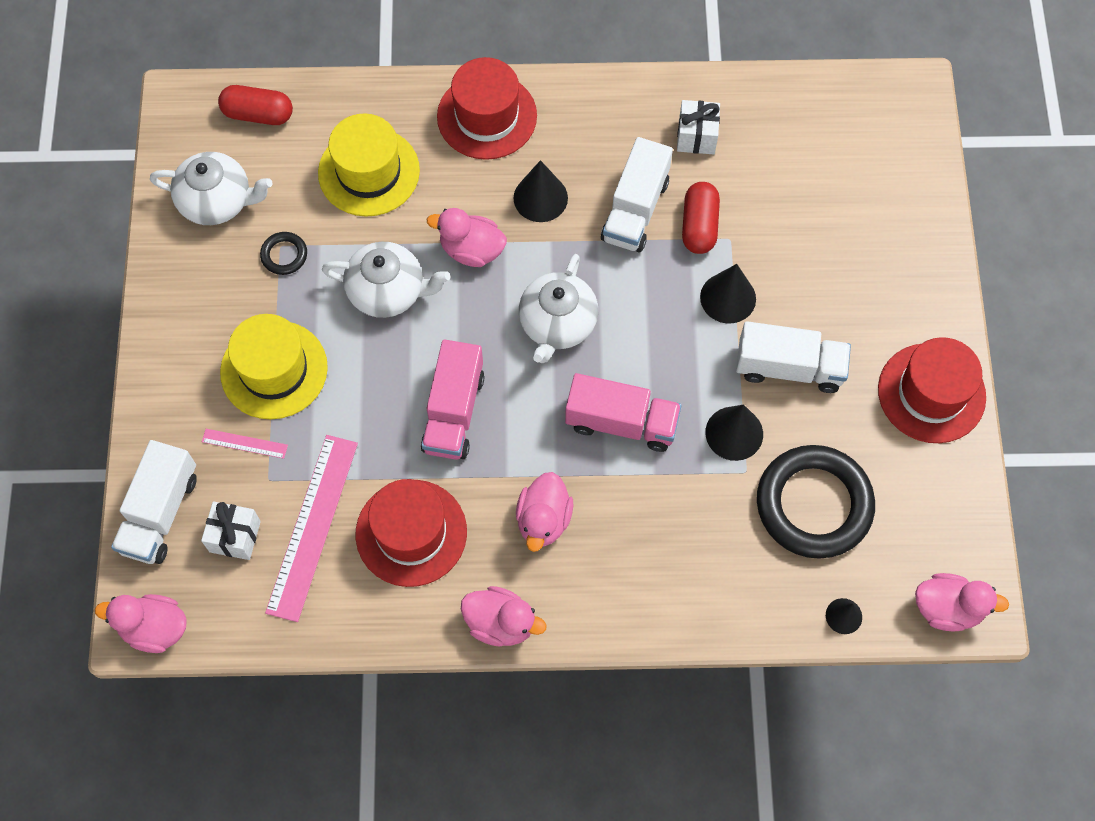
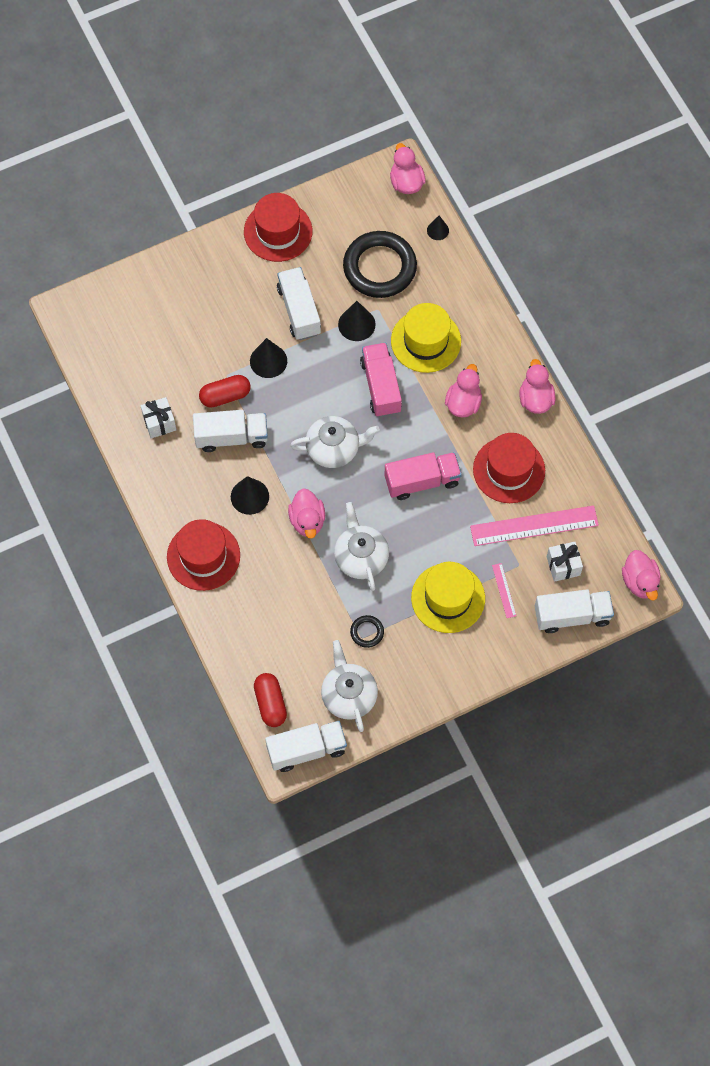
camera: 115 degrees left, 0 degrees up
(179, 129) = (306, 750): none -> white truck
(369, 172) = (281, 610): yellow hat -> yellow hat (426, 341)
(543, 520) = (463, 403): pink duck -> pink duck turned 60 degrees counterclockwise

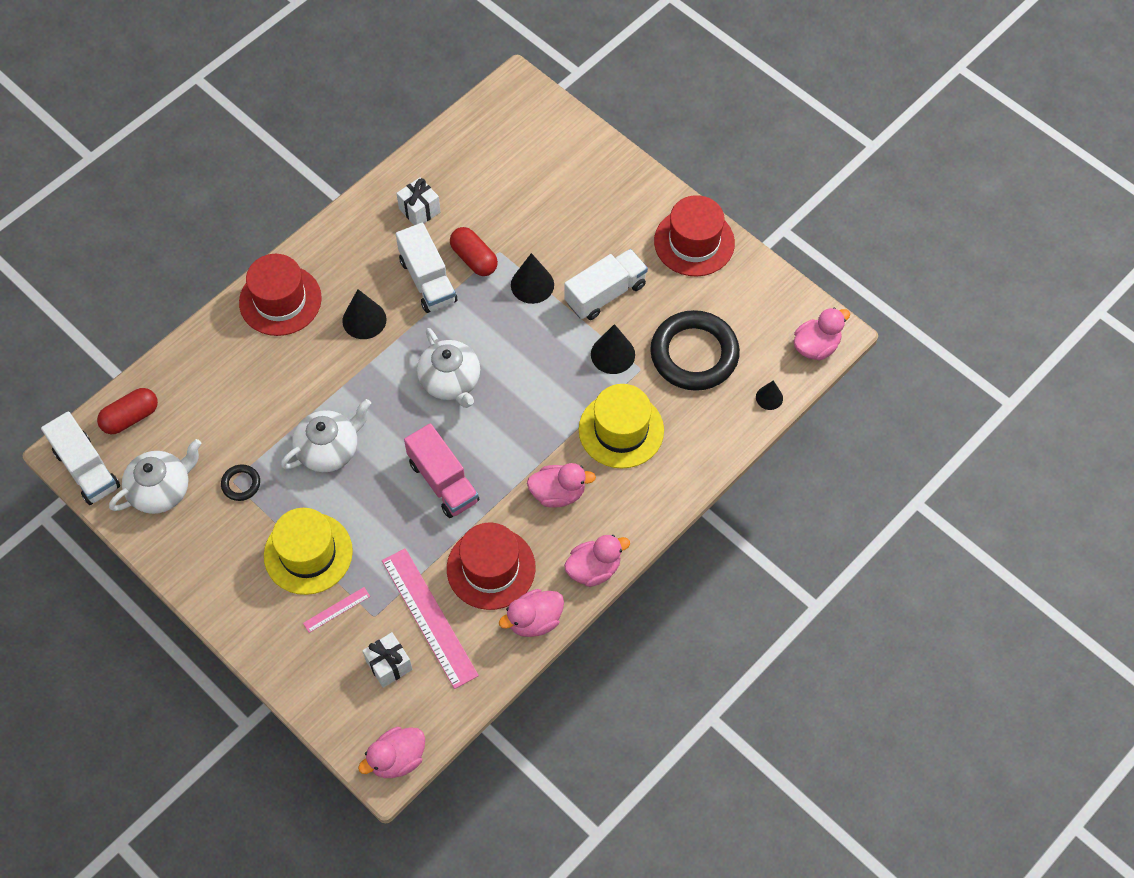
camera: 70 degrees right, 5 degrees down
(307, 521) = (355, 383): pink duck -> pink duck (534, 620)
(381, 386) = (545, 403): pink truck -> none
(572, 616) = (328, 694): white truck -> none

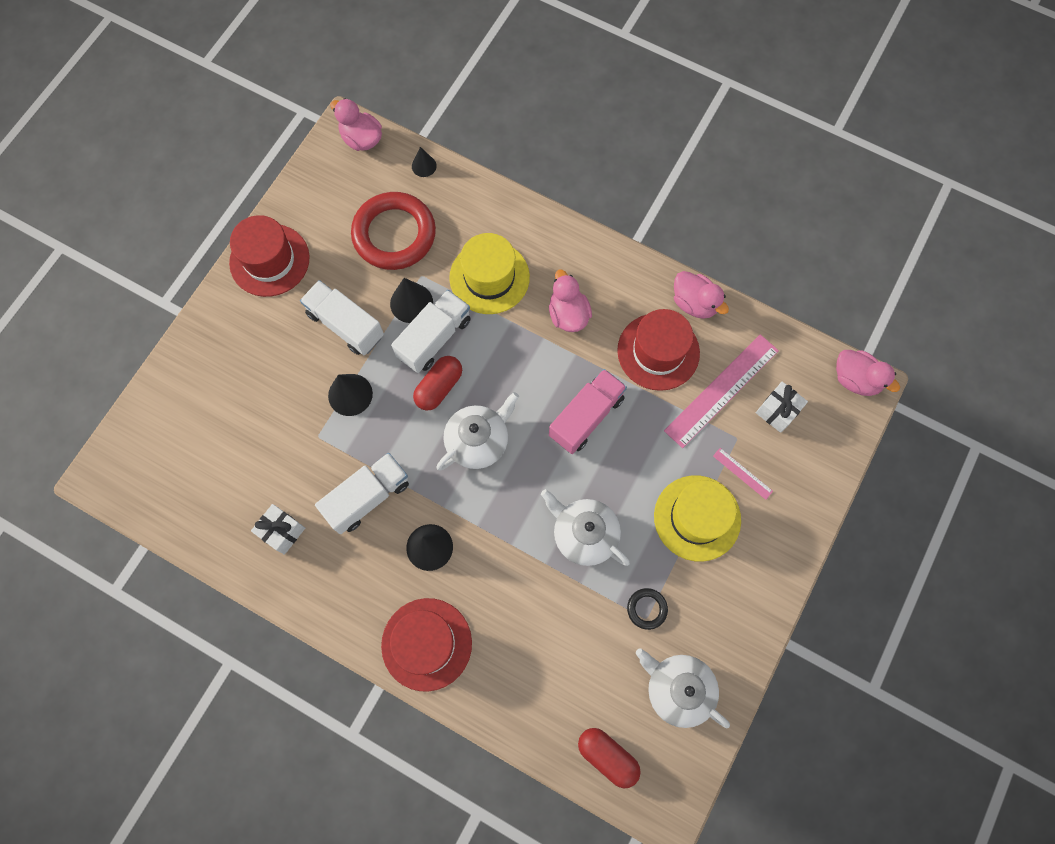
camera: 105 degrees left, 10 degrees up
(86, 469) = (680, 781): white truck -> white truck (434, 338)
(474, 259) = (331, 459): red capsule -> red capsule (439, 387)
(594, 569) = (631, 267): pink duck -> none
(694, 354) = (394, 234): black ring -> red ring

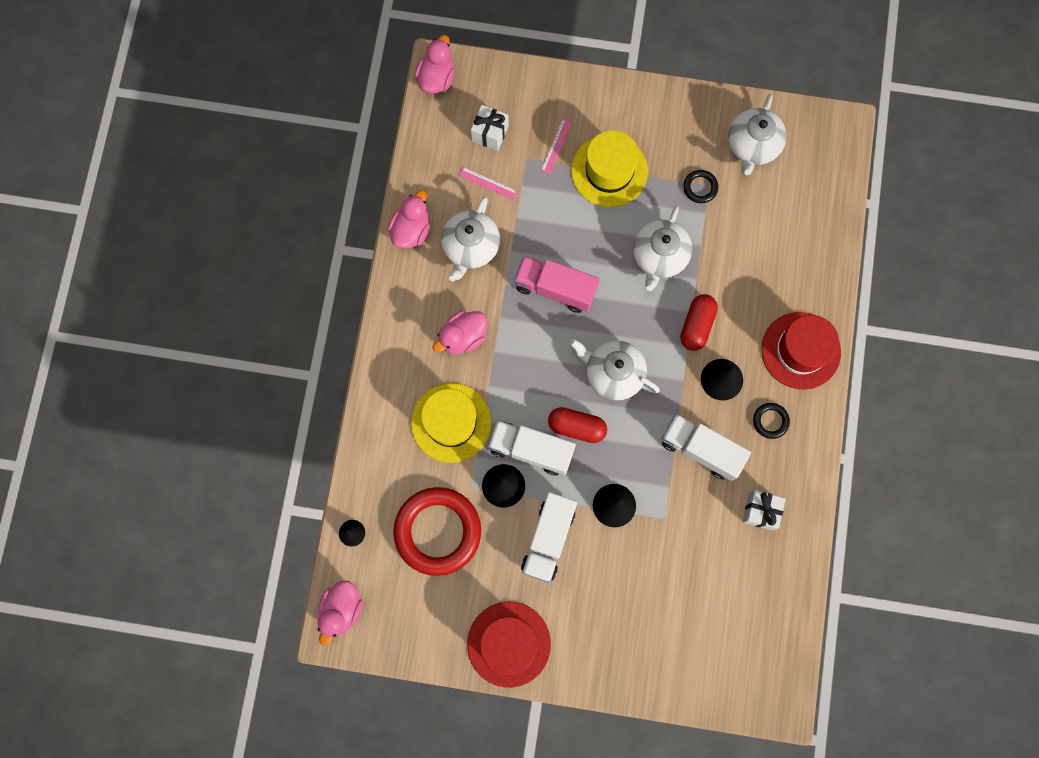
camera: 110 degrees left, 5 degrees up
(366, 580) = (770, 421): none -> black ring
(607, 756) = (824, 182): red capsule -> red capsule (696, 325)
(658, 351) = (470, 247): red hat -> white teapot
(722, 390) = (487, 183): pink ruler -> pink ruler, size x0.45

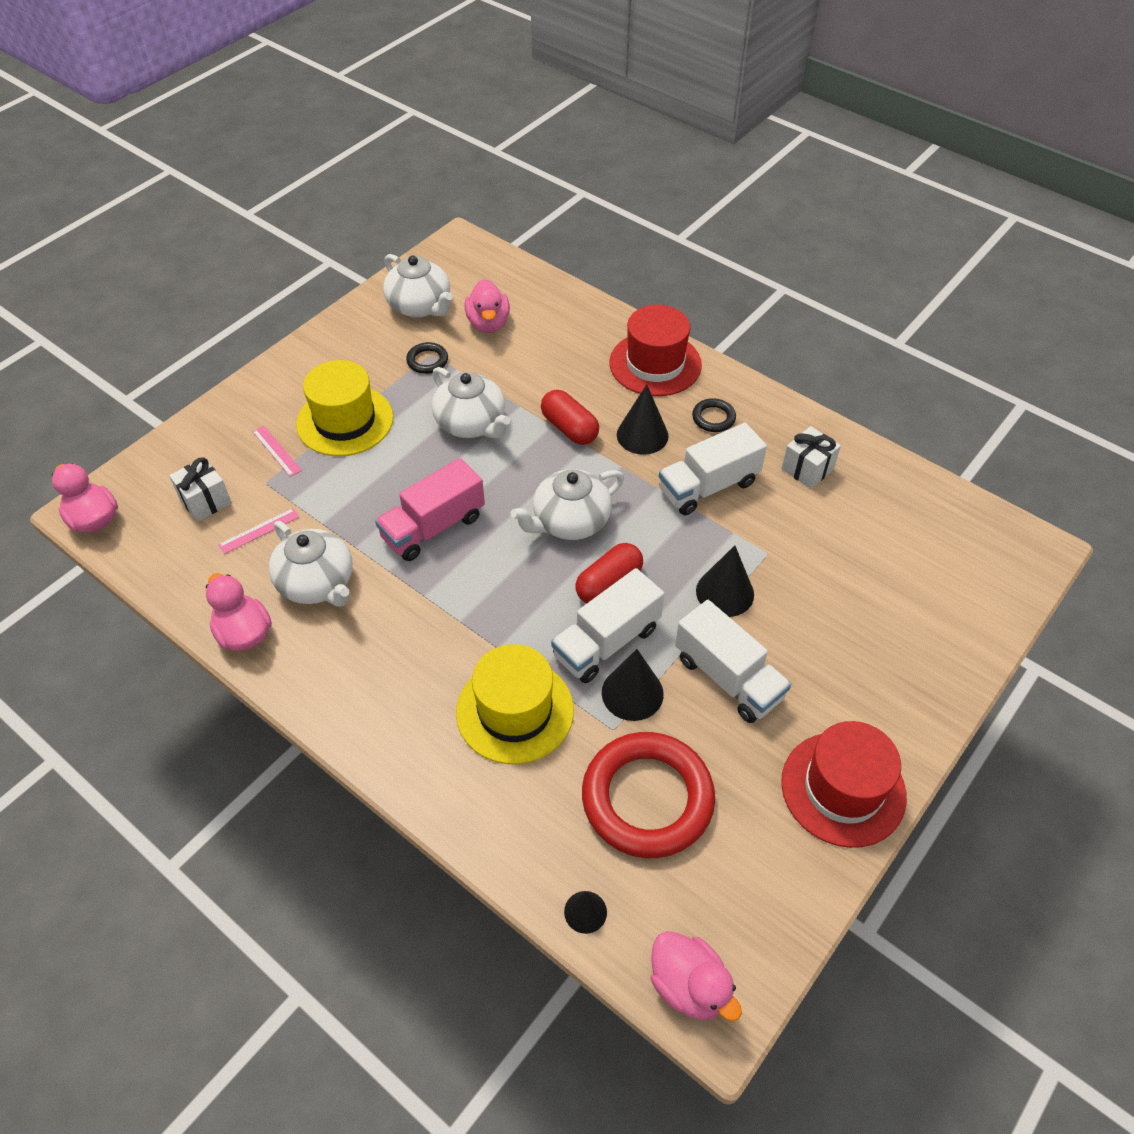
camera: 60 degrees left, 25 degrees down
(463, 337) = (418, 645): pink duck -> pink duck (488, 323)

